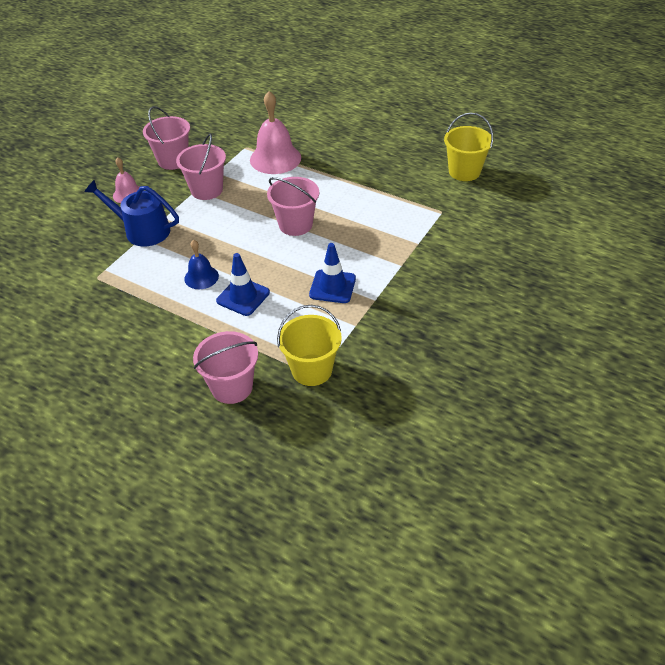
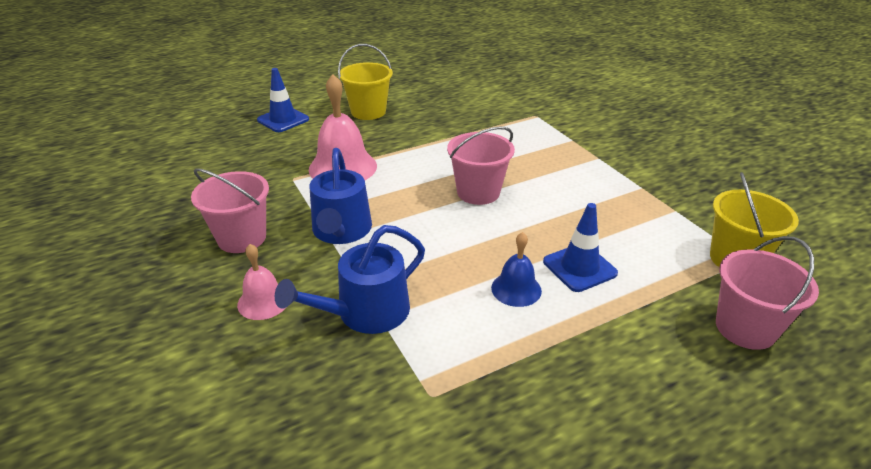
camera: 60 degrees left, 10 degrees down
(206, 190) = (341, 231): pink bucket -> blue watering can
(332, 286) = (604, 203): blue traffic cone -> blue traffic cone (283, 120)
(464, 171) = (489, 89): yellow bucket -> yellow bucket (368, 112)

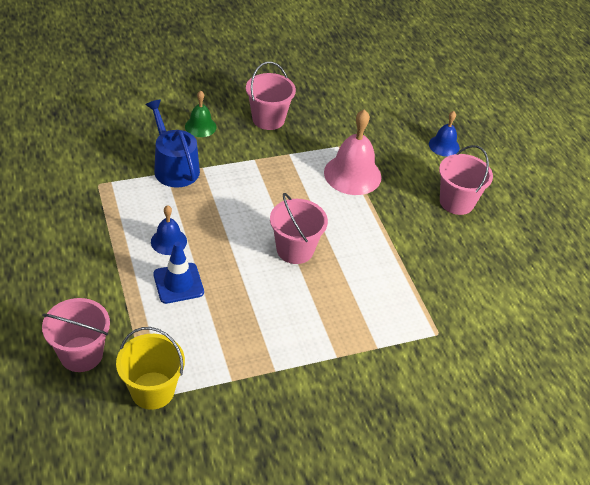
camera: 95 degrees right, 10 degrees up
(263, 301) = (200, 126): pink bell -> green bell
(283, 120) = (444, 146): blue traffic cone -> blue bell
(341, 231) = (263, 165): blue watering can -> none
(368, 112) = (456, 202): yellow bucket -> pink bucket

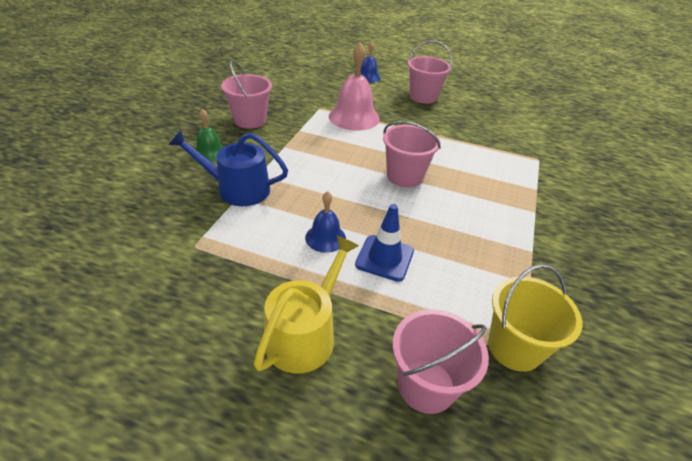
camera: 50 degrees left, 5 degrees down
(73, 277) = (305, 333): none -> yellow watering can

